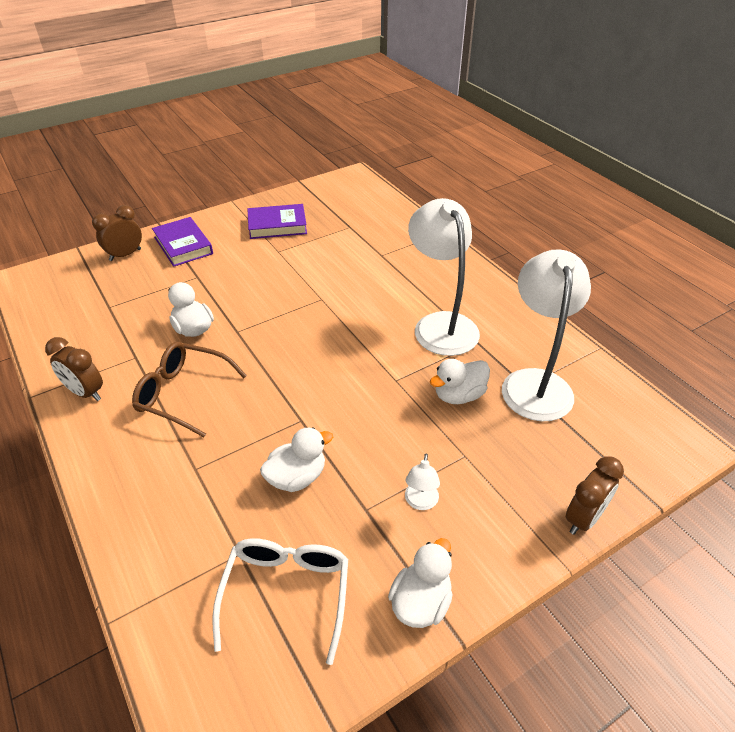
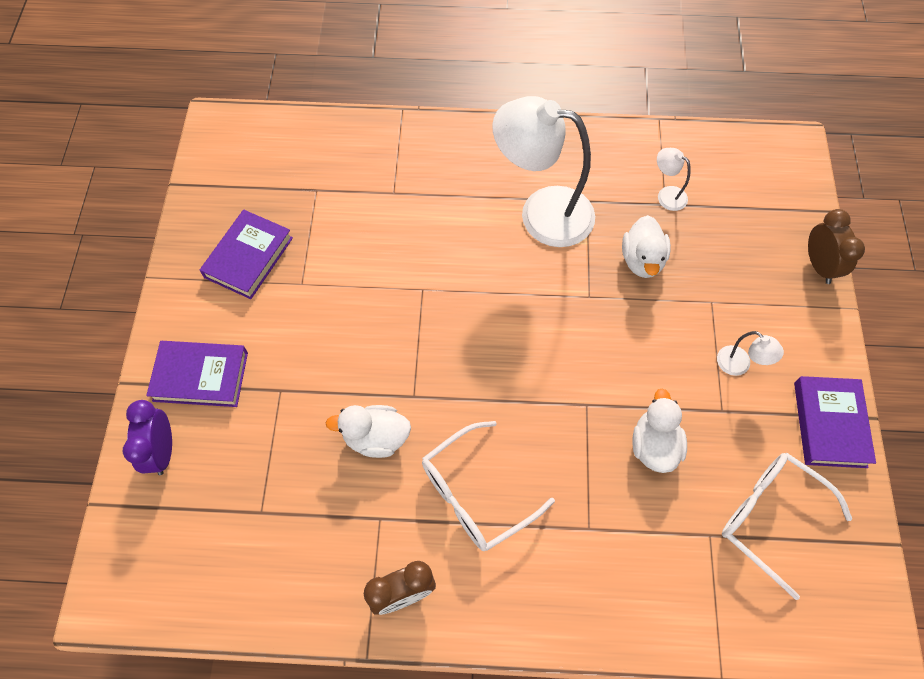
camera: 55 degrees left, 20 degrees up
(125, 255) = (162, 451): brown clock -> purple clock
(183, 394) = (475, 494): brown glasses -> white glasses
(421, 602) = (829, 424): white duck -> purple book
(535, 383) = (666, 195): white lamp -> white lamp, size x0.42

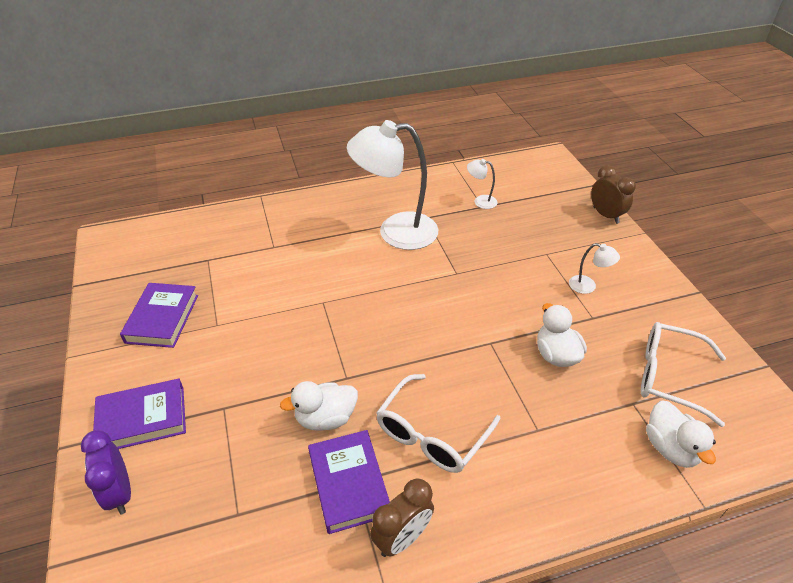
camera: 20 degrees left, 20 degrees down
(642, 260) = (483, 242): white duck -> white duck (670, 448)
(829, 424) = (671, 304): purple book -> purple book (349, 483)

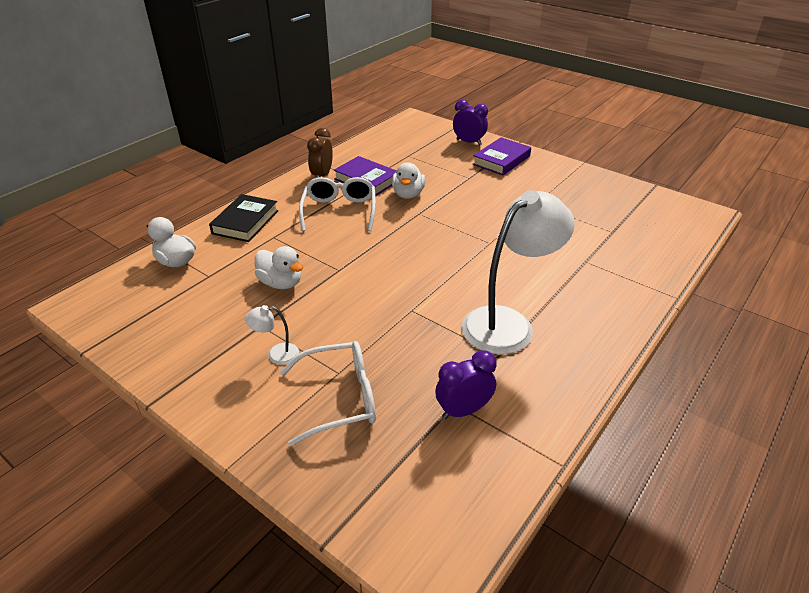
camera: 145 degrees right, 5 degrees down
(162, 318) = (572, 193): purple book -> none
(325, 418) = (408, 194): white duck -> white duck turned 150 degrees clockwise
(480, 201) = (463, 410): white lamp -> purple clock
(564, 481) = (245, 222): none -> black book
(605, 215) = (290, 473): brown clock -> none
(668, 376) = (180, 305): white glasses -> white glasses (340, 398)

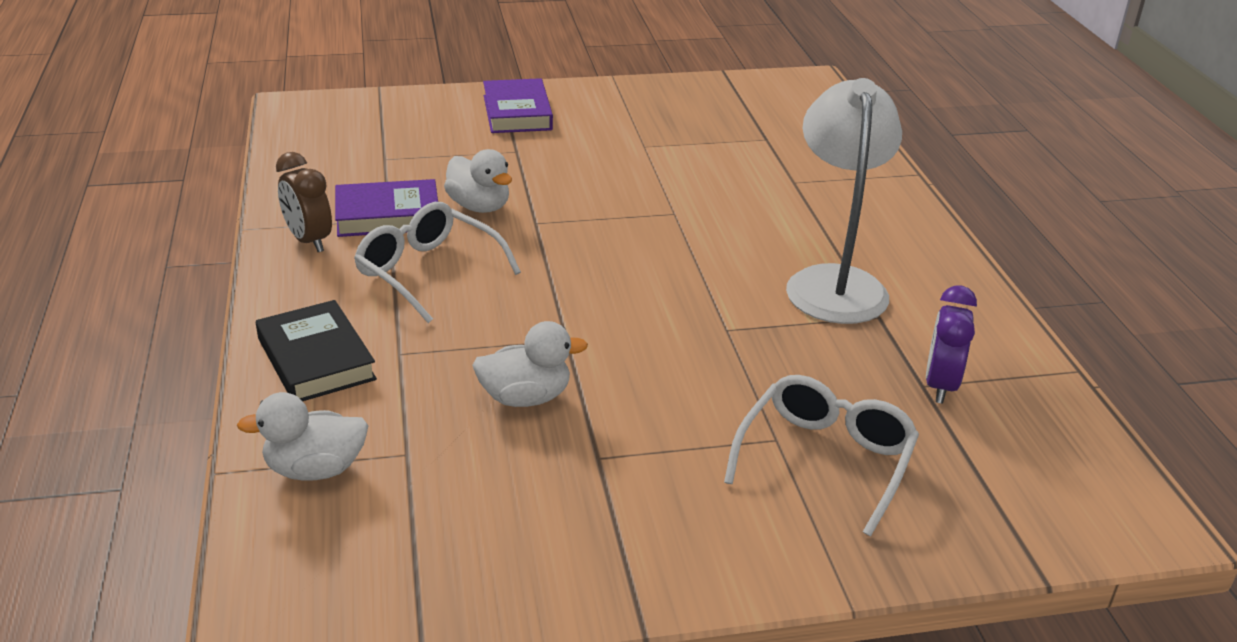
camera: 50 degrees left, 5 degrees down
(276, 354) = (679, 471): white lamp -> none
(469, 142) = (435, 107): purple clock -> none

